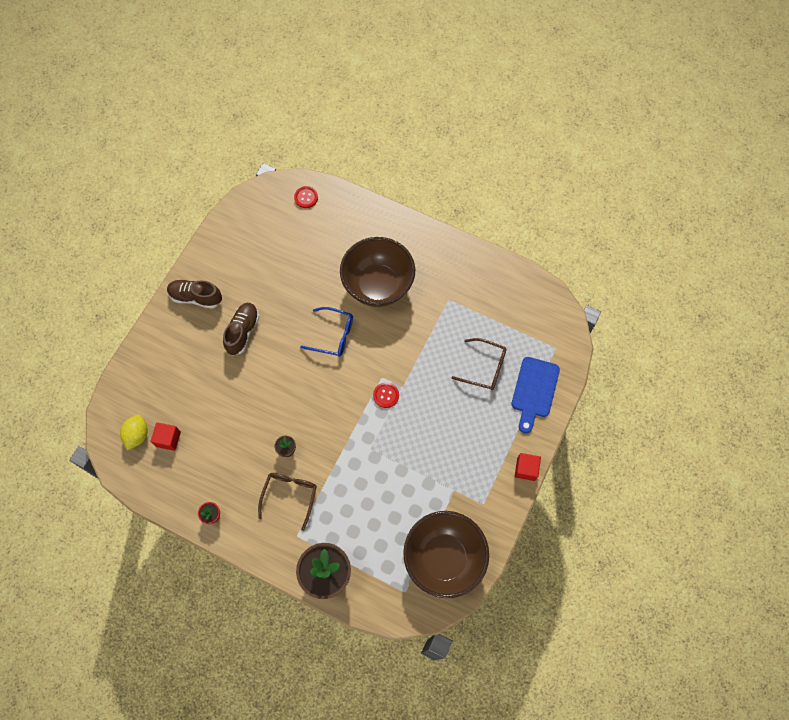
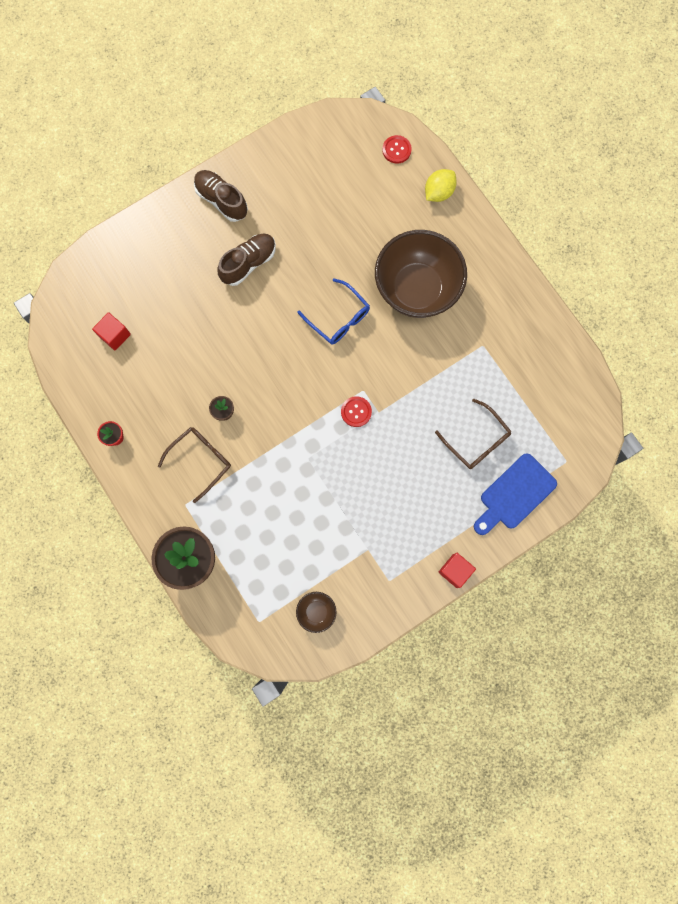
camera: 30 degrees right, 10 degrees up
(137, 435) = (87, 314): yellow lemon -> yellow lemon (438, 192)
(444, 558) = (316, 611): brown bowl -> brown bowl, size x0.42

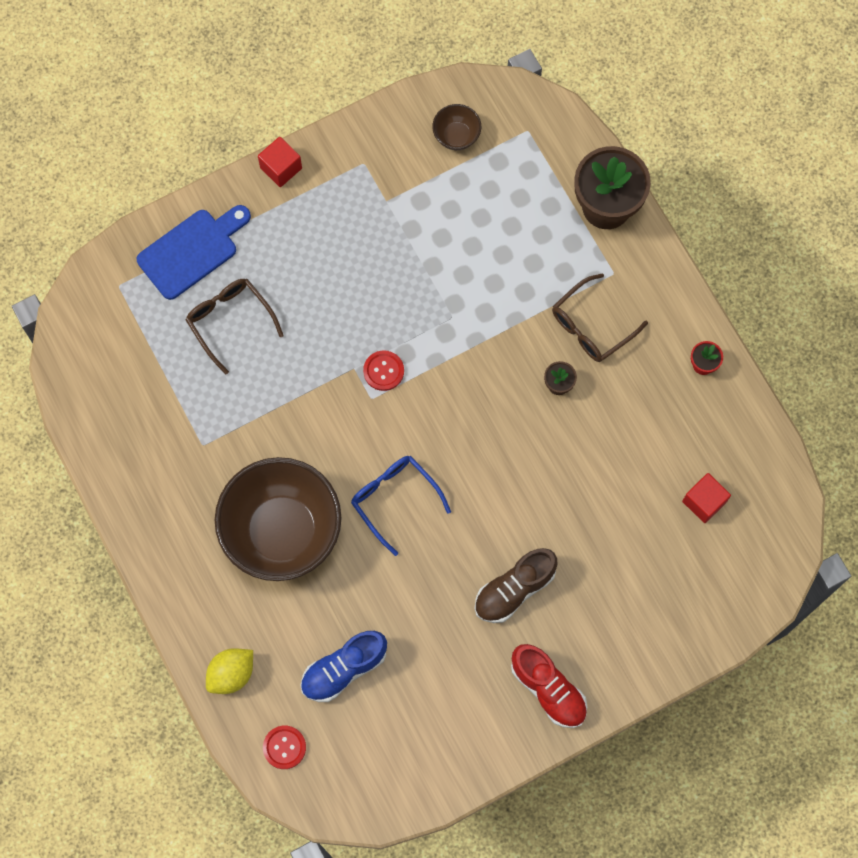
camera: 175 degrees left, 5 degrees down
(221, 200) = (548, 689): brown shoe -> red shoe
(362, 202) = (344, 669): none -> blue shoe

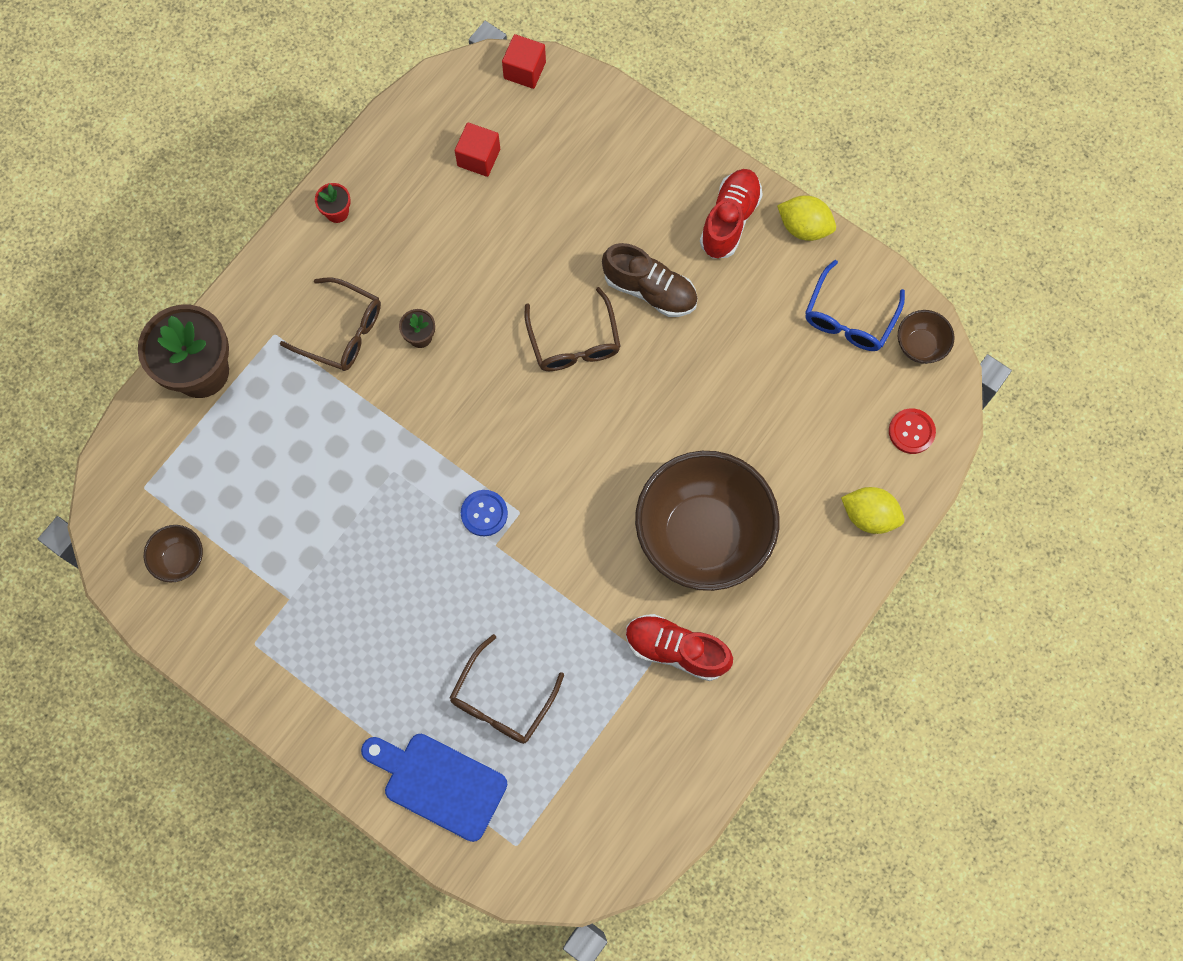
camera: 115 degrees left, 0 degrees up
(202, 467) = (676, 650): none -> red shoe
(281, 168) = (297, 732): red cube -> red cube (524, 70)
(344, 669) = (808, 411): blue shoe -> none
(356, 796) = (920, 345): none -> brown bowl
(383, 371) = (484, 513): red button -> blue button
(394, 499) = (615, 441): blue glasses -> blue glasses (849, 318)
(496, 505) = (574, 342): none -> brown glasses
(512, 751) = (804, 227): none -> yellow lemon

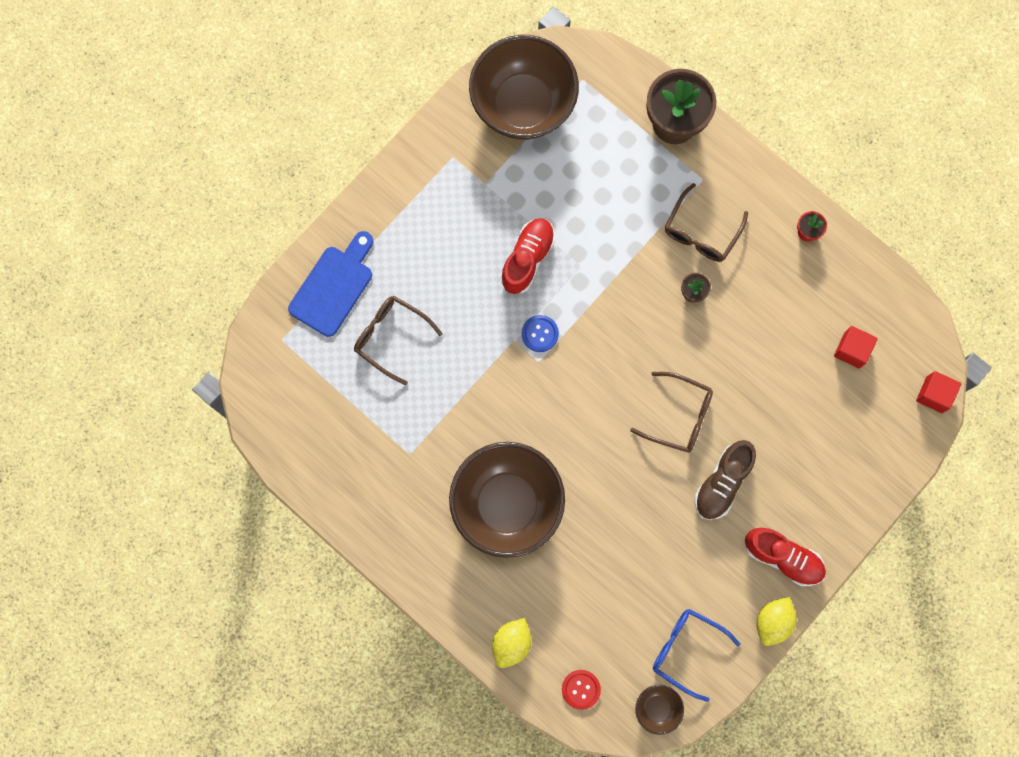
camera: 95 degrees right, 5 degrees up
(180, 559) = (523, 105): brown bowl -> brown bowl, size x2.39
(574, 342) = (680, 416): brown glasses -> brown glasses turned 150 degrees counterclockwise
(676, 650) = (416, 473): red shoe -> red shoe (527, 259)

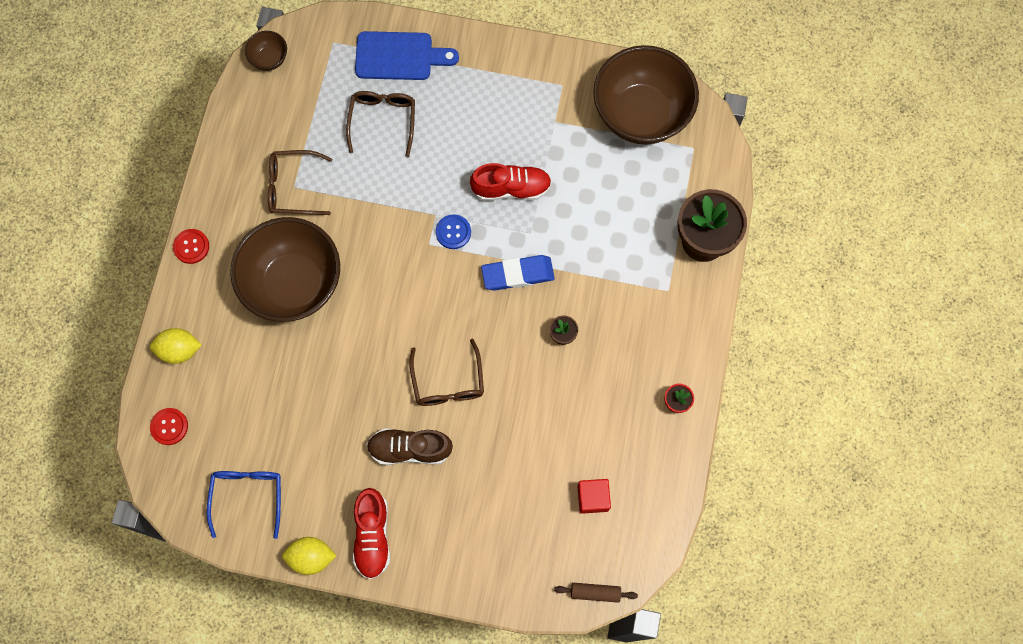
camera: 60 degrees right, 5 degrees down
(414, 581) = (191, 247): none -> red button
(613, 299) = (517, 274): none -> blue eraser
(657, 708) = (185, 498): brown bowl -> brown bowl (269, 59)
(701, 232) = (620, 314): brown glasses -> brown glasses (293, 187)
(934, 394) = (595, 593): red cube -> brown rolling pin

